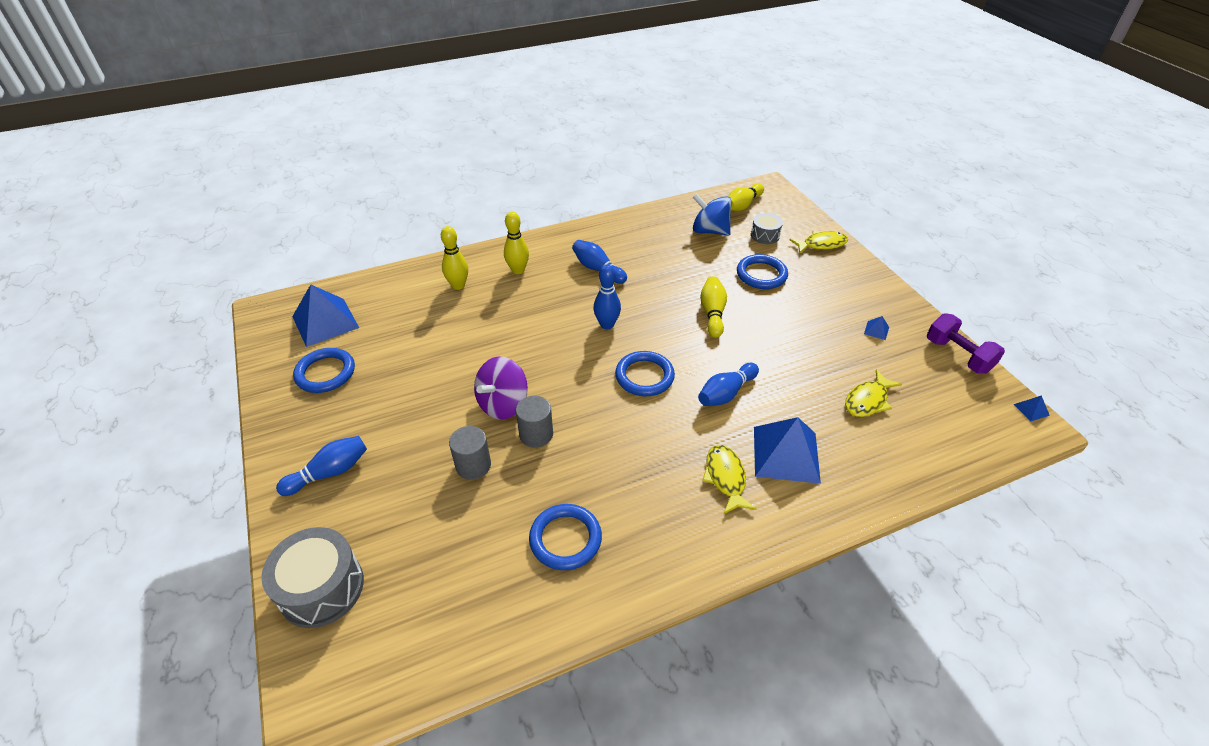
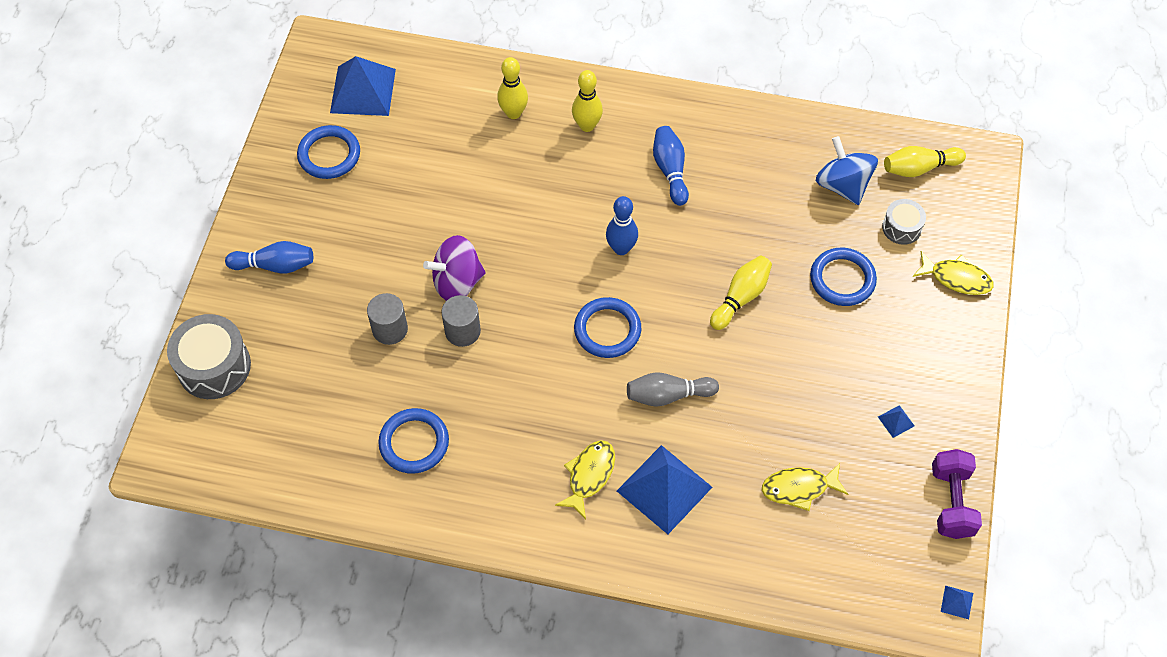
camera: 35 degrees right, 15 degrees up
(726, 393) = (668, 395): blue bowling pin -> grey bowling pin

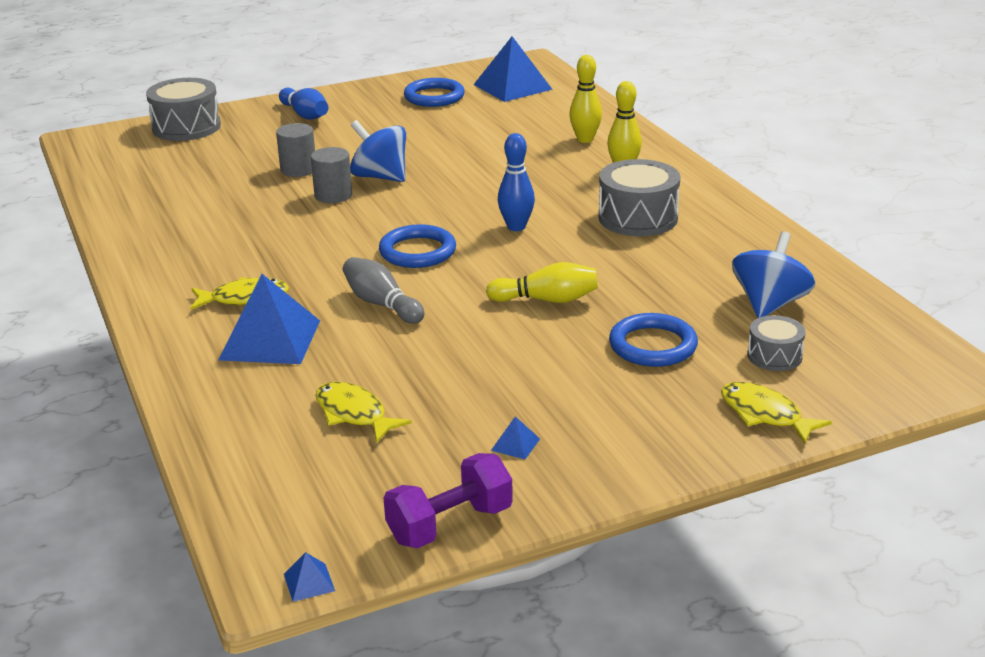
camera: 55 degrees right, 30 degrees down
(414, 443) = (196, 215): blue ring -> none
(457, 282) = (380, 177): purple spinning top -> blue spinning top
(670, 170) = (638, 218): blue bowling pin -> grey drum
(919, 168) = (869, 339): yellow bowling pin -> none
(956, 278) = (765, 414): yellow fish -> yellow fish turned 150 degrees clockwise

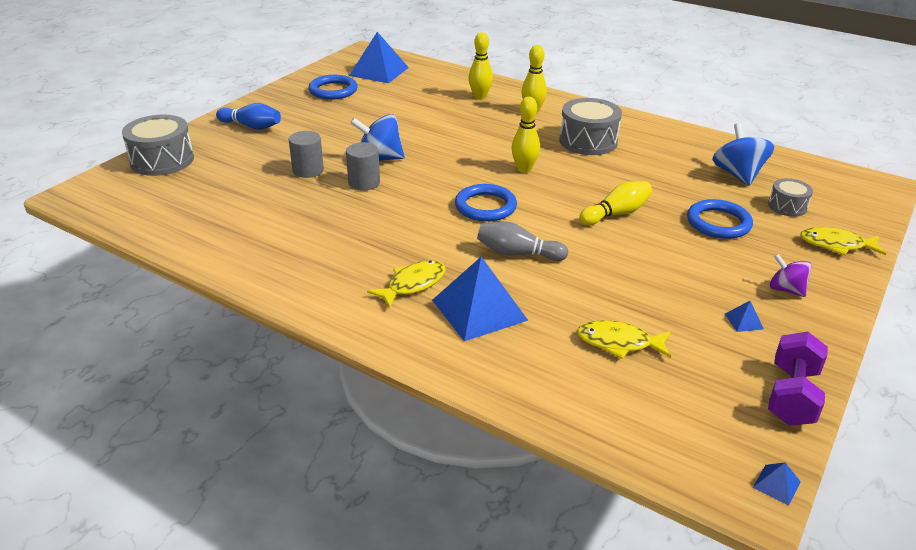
camera: 35 degrees left, 5 degrees up
(516, 227) = (524, 169): blue bowling pin -> yellow bowling pin
(617, 434) = (786, 289): none -> purple spinning top

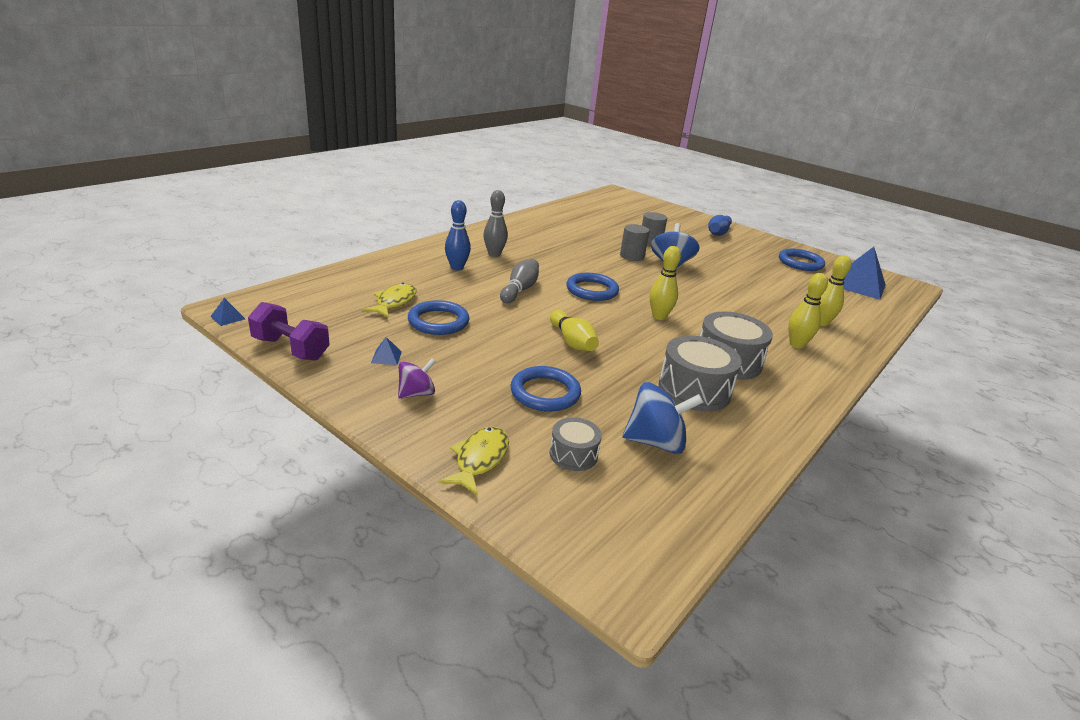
camera: 95 degrees right, 5 degrees down
(162, 160) = (661, 209): grey drum -> grey drum (694, 390)
(413, 284) = (494, 254): yellow fish -> grey bowling pin
(479, 310) = (457, 267): blue pyramid -> blue bowling pin
(641, 300) = (438, 321): none -> blue ring

